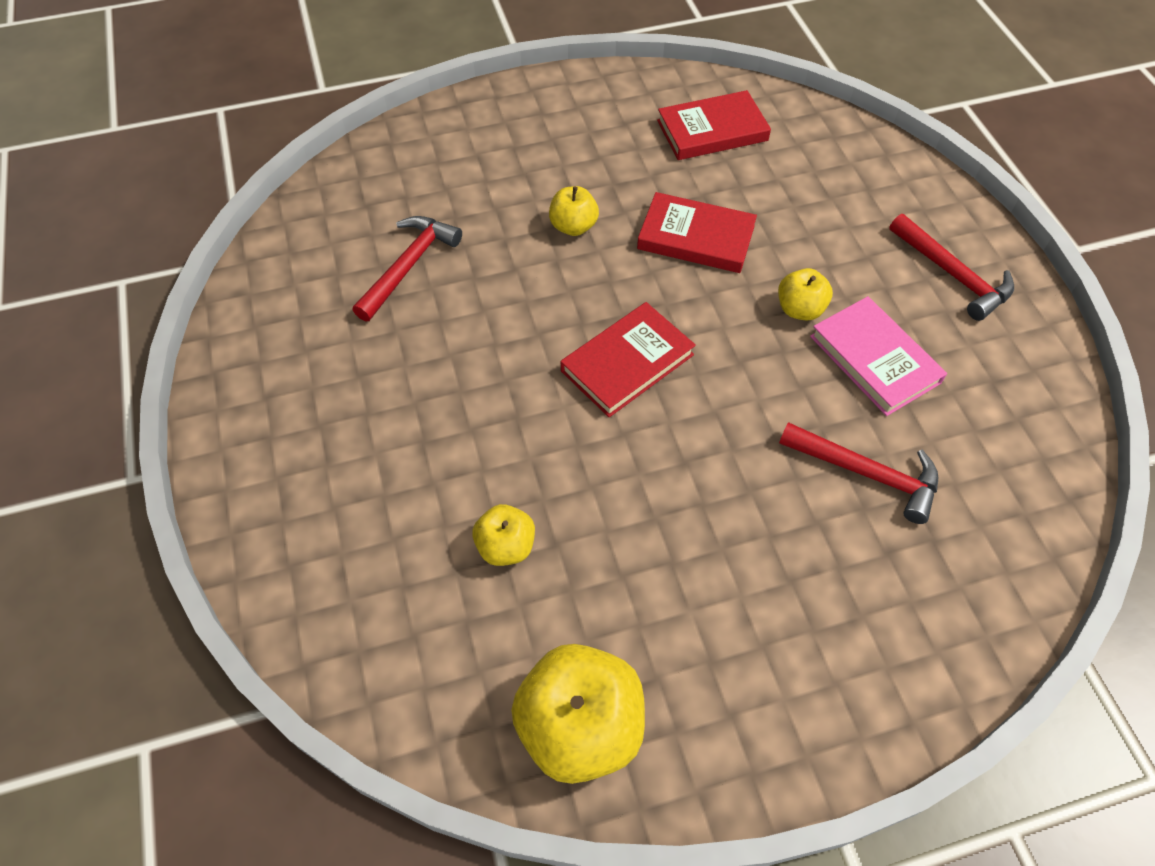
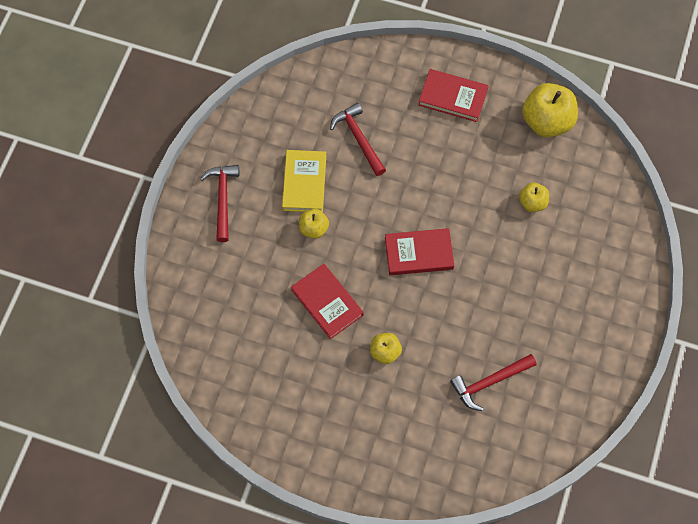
camera: 145 degrees left, 10 degrees up
(712, 130) = (254, 370): red book -> red book (453, 97)
(874, 359) = (304, 183): pink book -> yellow book

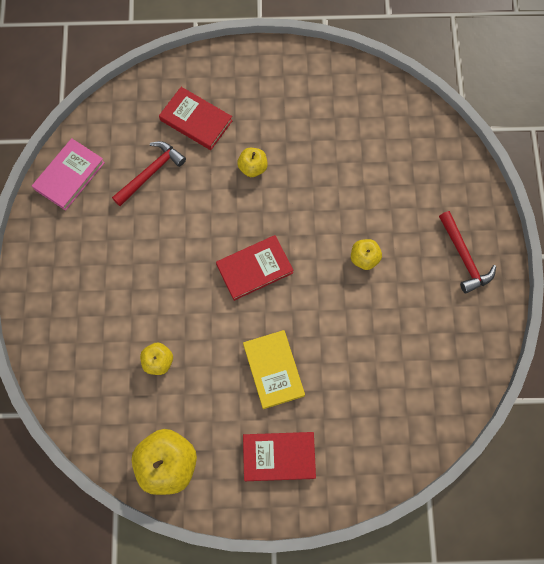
camera: 160 degrees right, 5 degrees up
(304, 183) = (393, 302): yellow book -> yellow book (273, 370)
(327, 302) = (322, 193): red book -> red book (196, 120)
(358, 138) = (360, 370): red hammer -> none
(573, 407) = (69, 176): none -> pink book

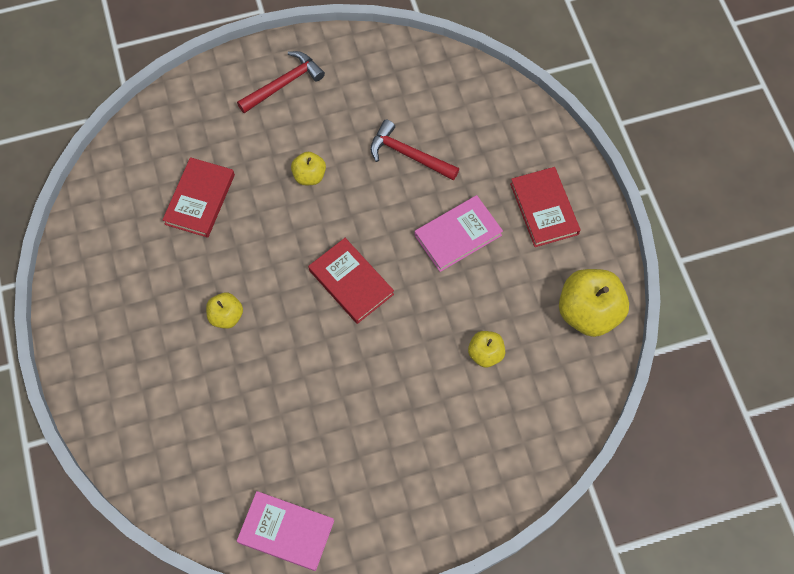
camera: 105 degrees left, 5 degrees down
(151, 172) = (259, 432): red hammer -> red hammer (408, 155)
(196, 120) = (176, 398): red book -> red book (200, 199)
(273, 370) = (458, 235): yellow book -> pink book

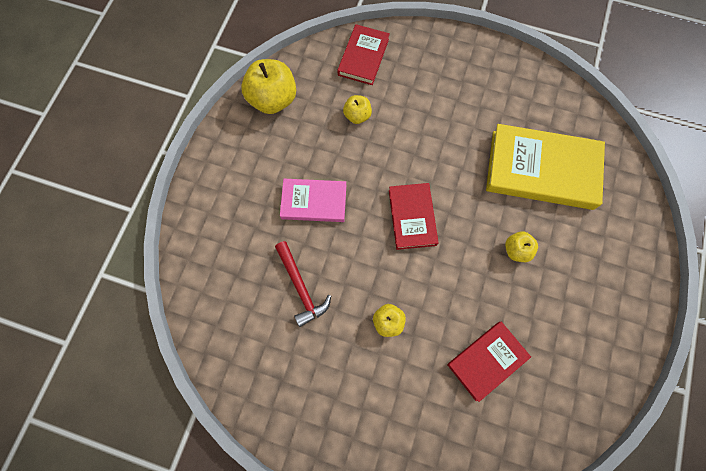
camera: 145 degrees left, 5 degrees up
(246, 423) = (542, 169): none -> yellow book
(284, 84) = (354, 427): red hammer -> none
(286, 531) = (550, 94): pink book -> none
(544, 209) = (241, 181): red book -> red book (363, 57)

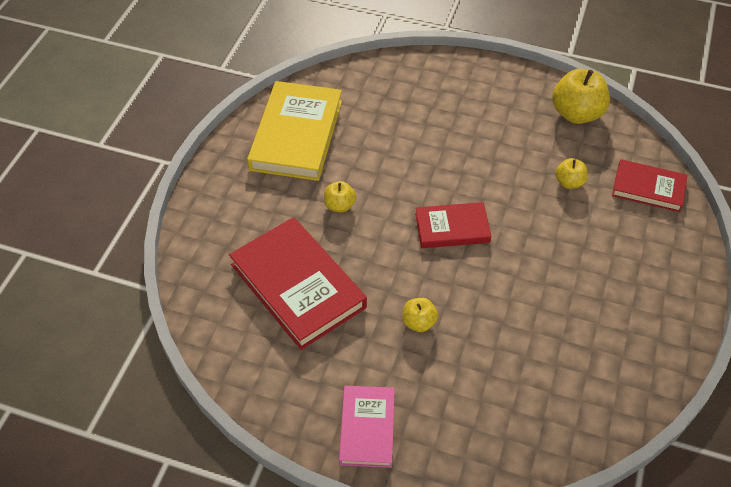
camera: 90 degrees right, 20 degrees down
(301, 287) = (374, 140): red hammer -> none
(314, 202) = (463, 148): pink book -> pink book (367, 428)
(487, 361) = (297, 286): red book -> red book, size x1.72
(542, 169) = (524, 358): yellow book -> yellow book (297, 135)

